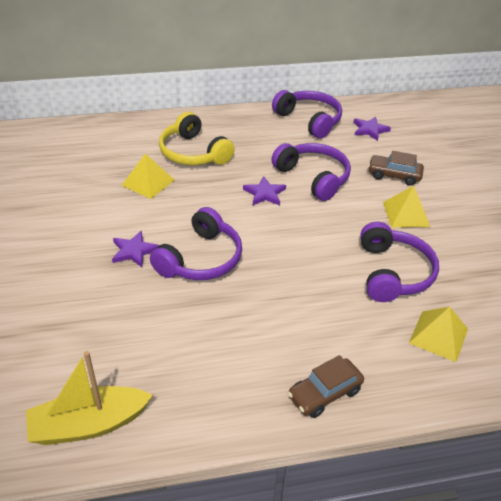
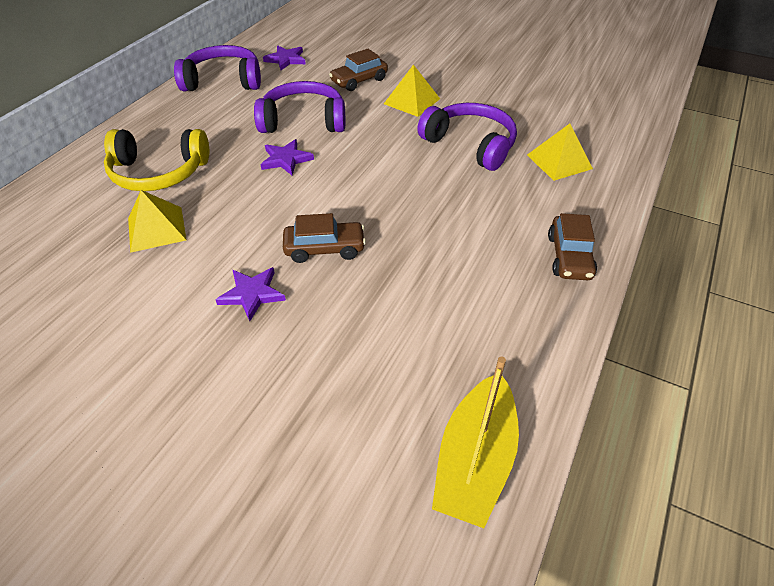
camera: 50 degrees left, 5 degrees up
(201, 259) = (325, 248): purple headphones -> brown car

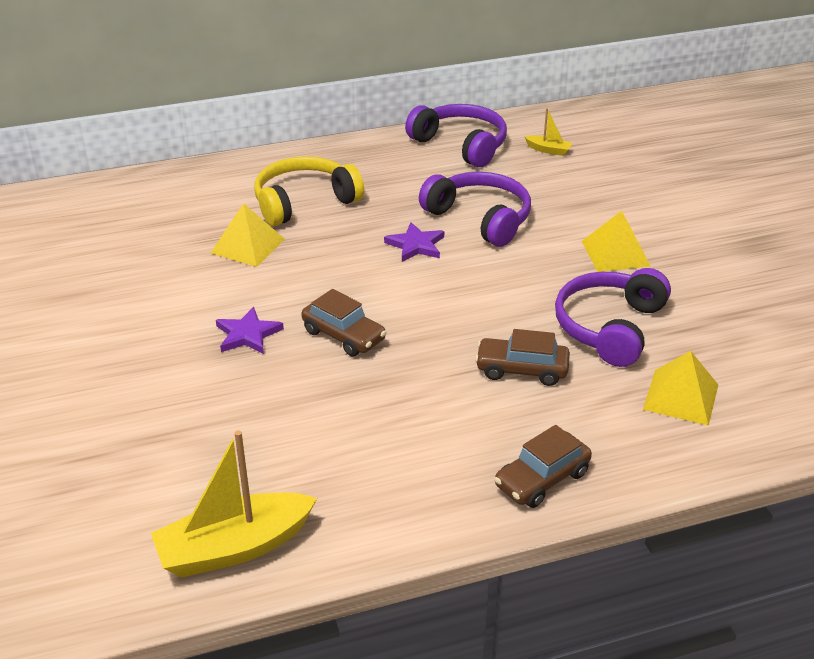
camera: 45 degrees right, 10 degrees down
(158, 173) = (304, 202): yellow headphones -> yellow headphones turned 105 degrees clockwise
(286, 59) = (548, 150): purple star -> yellow boat
(359, 81) = (591, 206): brown car -> brown car (521, 370)
(470, 145) = (609, 327): purple headphones -> purple headphones turned 150 degrees counterclockwise

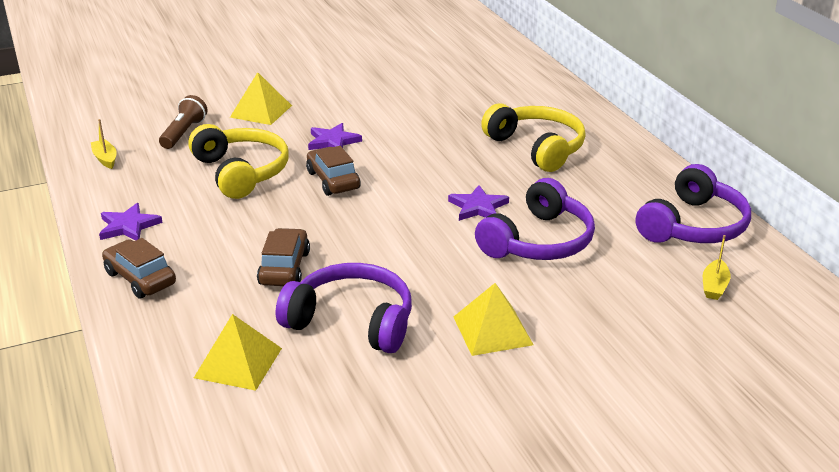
camera: 85 degrees right, 5 degrees down
(178, 469) = (184, 133): none -> brown flashlight
(234, 547) = (105, 159): yellow boat -> yellow boat, size x0.47
(248, 246) = (457, 129): yellow pyramid -> yellow pyramid (261, 111)
(307, 408) = (241, 172): none -> yellow headphones
(344, 335) = (333, 180): brown car -> brown car turned 120 degrees clockwise
(426, 502) = (128, 226): none -> purple star

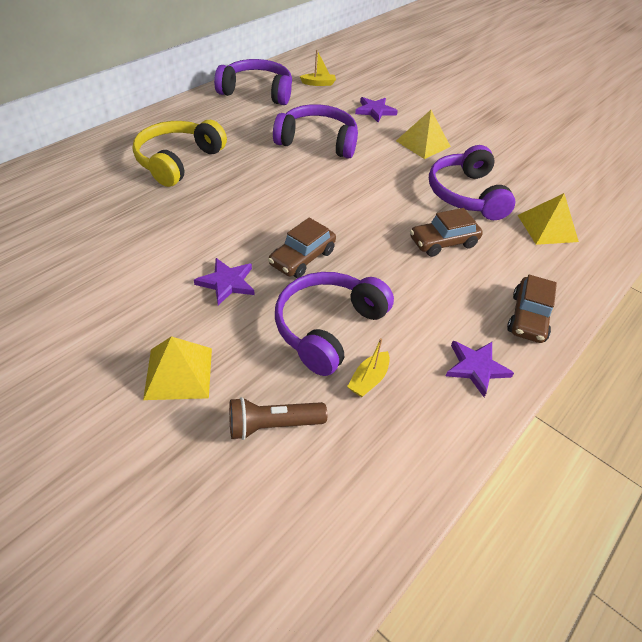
camera: 120 degrees left, 15 degrees up
(105, 159) = (379, 475): yellow boat -> yellow boat (368, 379)
(241, 172) = (327, 327): yellow headphones -> purple headphones
(478, 207) = (291, 172): purple star -> purple star (375, 111)

